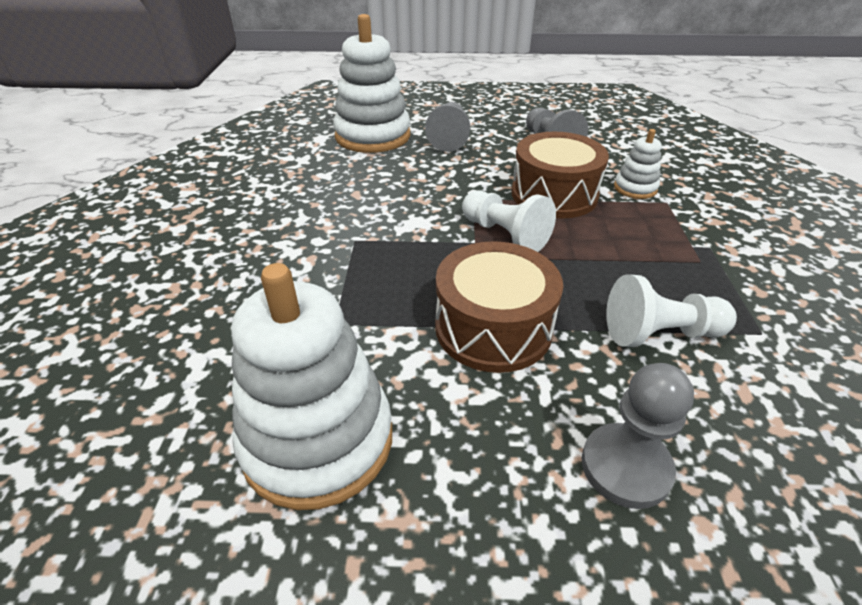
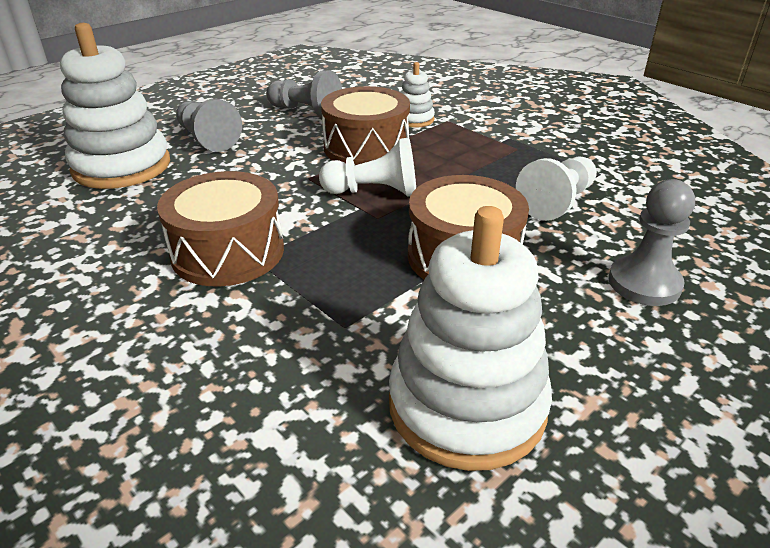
camera: 45 degrees left, 5 degrees down
(346, 226) = (228, 252): none -> brown drum

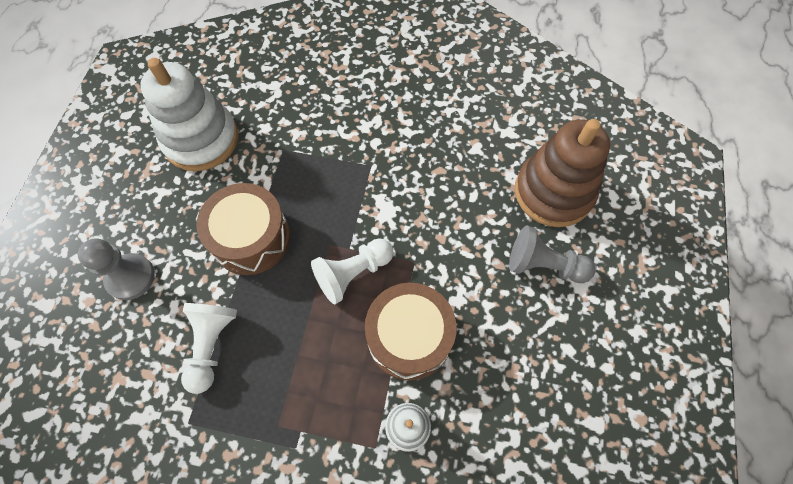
camera: 145 degrees right, 30 degrees up
(122, 166) = (553, 192): white stacking toy -> brown stacking toy
(228, 252) = (389, 161): brown drum -> none
(305, 111) = (520, 372): grey pawn -> none

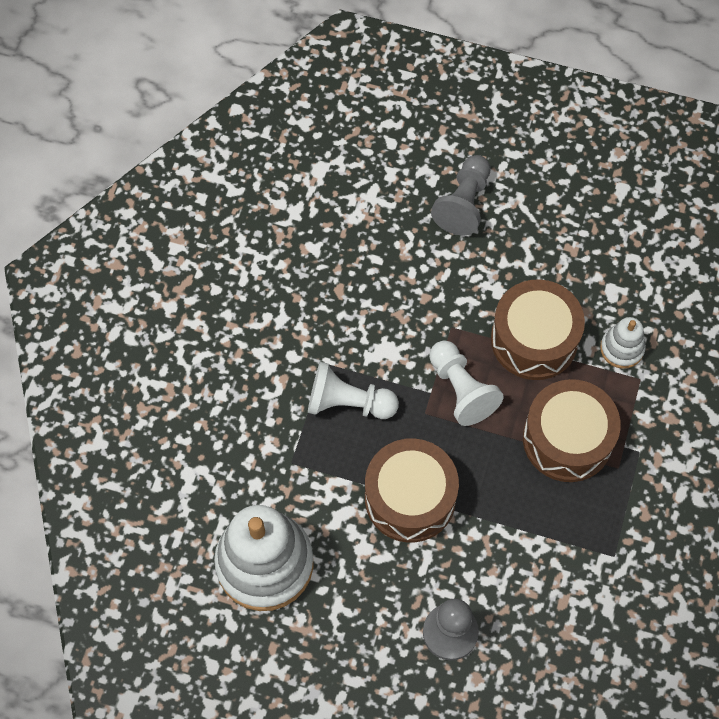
camera: 85 degrees left, 0 degrees up
(211, 345) = (534, 536): white pawn -> white pawn (348, 403)
(307, 373) = (567, 439): none -> brown drum
(553, 192) = (379, 179): brown stacking toy -> none

